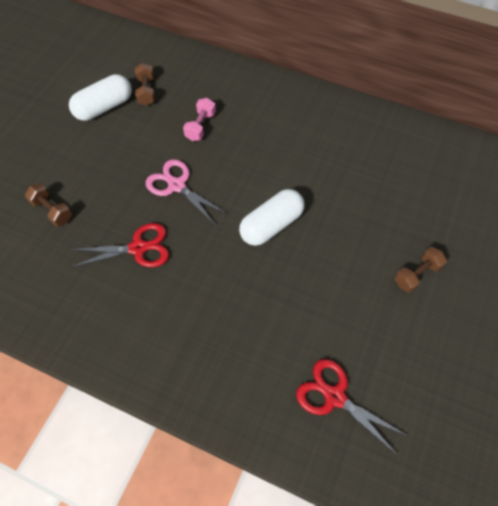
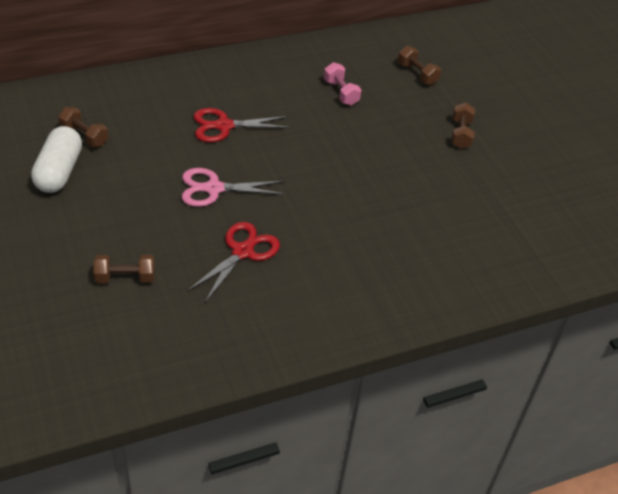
camera: 50 degrees left, 15 degrees down
(200, 126) = (174, 134): pink dumbbell -> pink dumbbell (341, 92)
(271, 225) = (326, 167): white capsule -> none
(335, 397) = (500, 240): red scissors -> red scissors (224, 126)
(442, 194) = (417, 74): none -> brown dumbbell

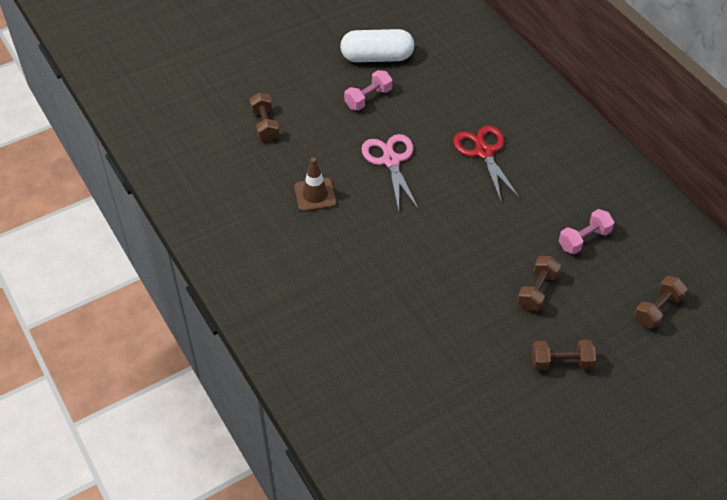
camera: 85 degrees right, 5 degrees up
(84, 136) = (428, 61): brown dumbbell -> brown dumbbell (537, 291)
(119, 189) = (368, 98): none -> pink dumbbell
(242, 252) = (315, 195): red scissors -> brown traffic cone

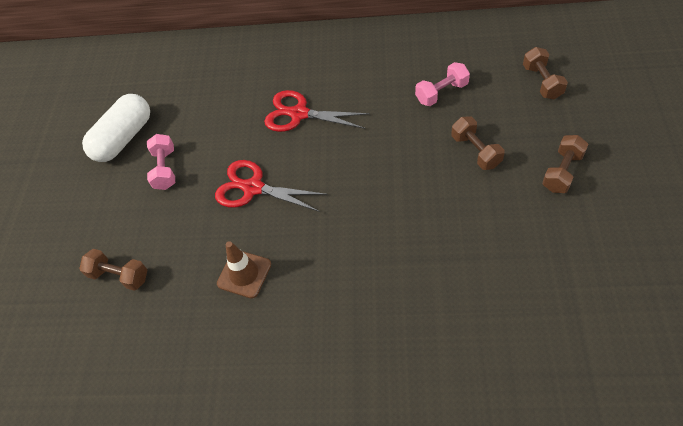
camera: 50 degrees left, 5 degrees up
(391, 161) = (253, 188): pink scissors -> red scissors
(584, 239) = (441, 93): pink dumbbell -> pink dumbbell turned 60 degrees clockwise

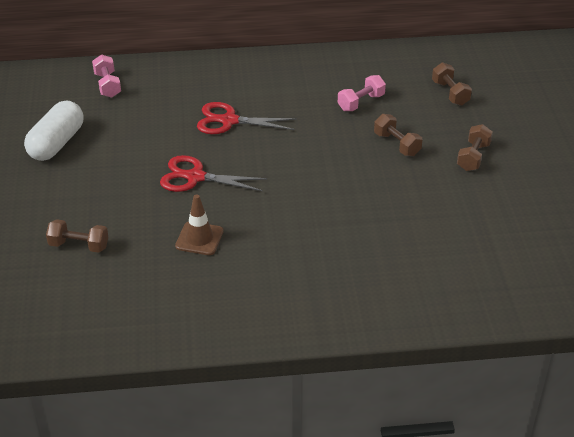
camera: 15 degrees left, 15 degrees down
(165, 169) = (105, 166): pink dumbbell -> pink dumbbell (107, 85)

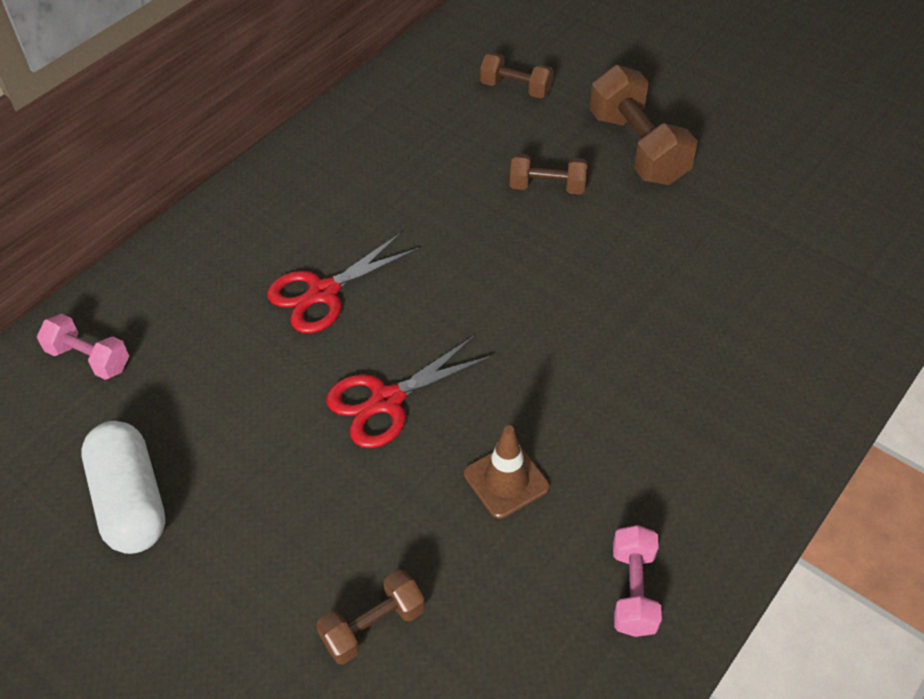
camera: 45 degrees left, 10 degrees up
(361, 102) = (441, 162): pink dumbbell -> pink dumbbell (633, 590)
(473, 157) = (637, 148): brown dumbbell -> brown dumbbell, size x1.75

